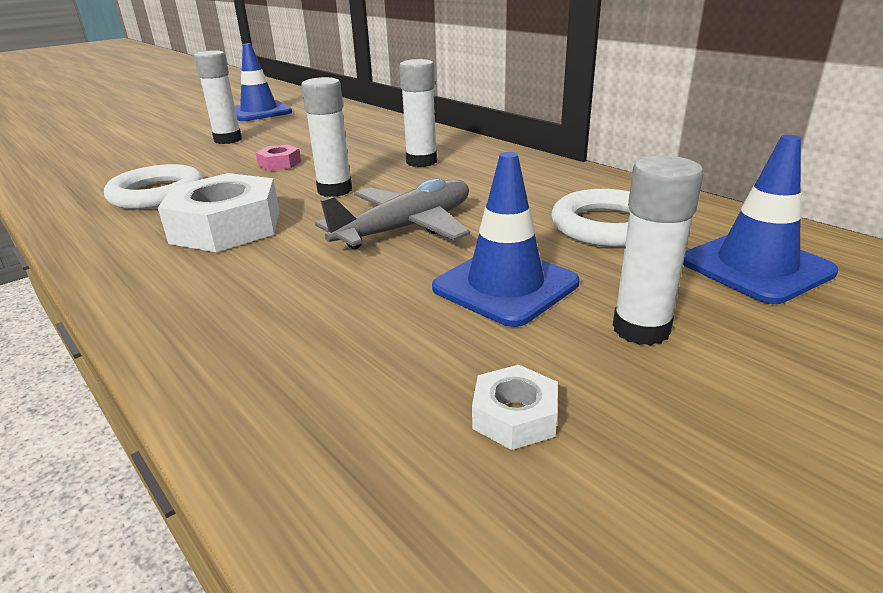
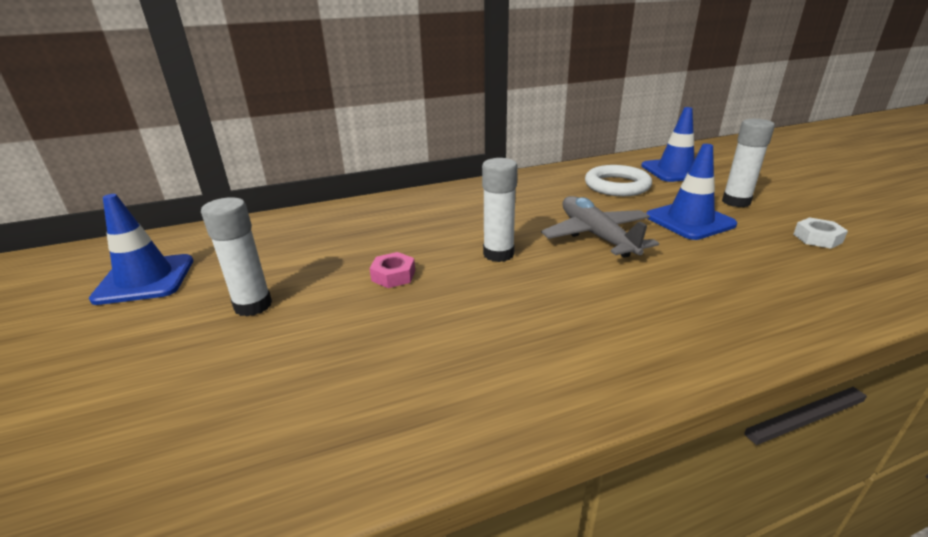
camera: 70 degrees left, 0 degrees up
(157, 194) = (427, 356): white ring -> none
(226, 227) = (557, 309): white nut -> none
(421, 162) = (458, 215): white glue stick -> none

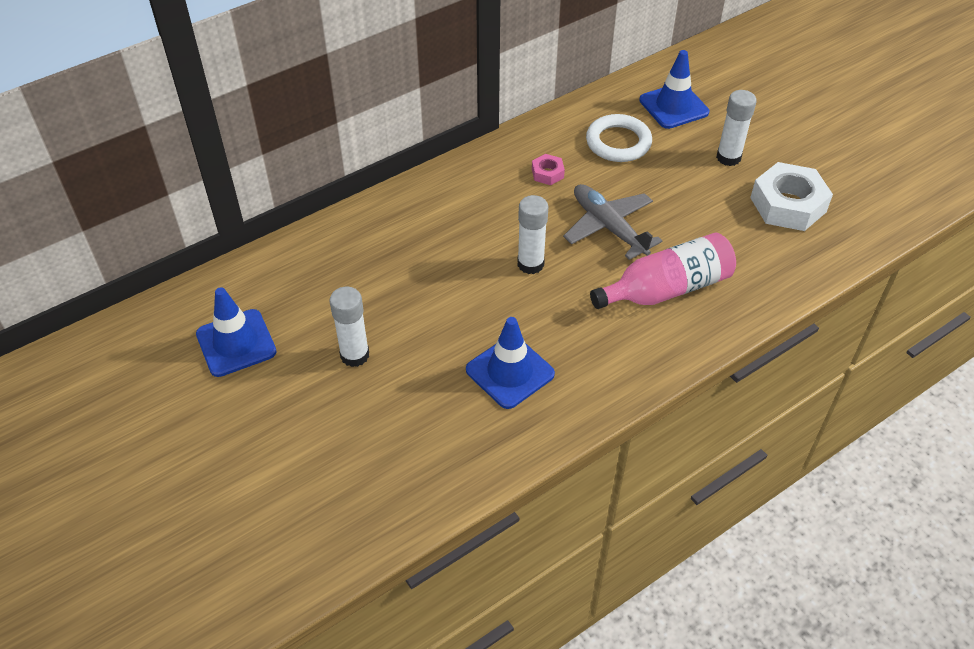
camera: 15 degrees left, 20 degrees up
(393, 275) = (452, 304): pink nut -> pink nut (547, 173)
(662, 292) = (666, 289): none -> pink bottle
(689, 221) = (687, 193): blue traffic cone -> blue traffic cone (510, 372)
(817, 238) = (788, 205): white nut -> white nut, size x2.12

